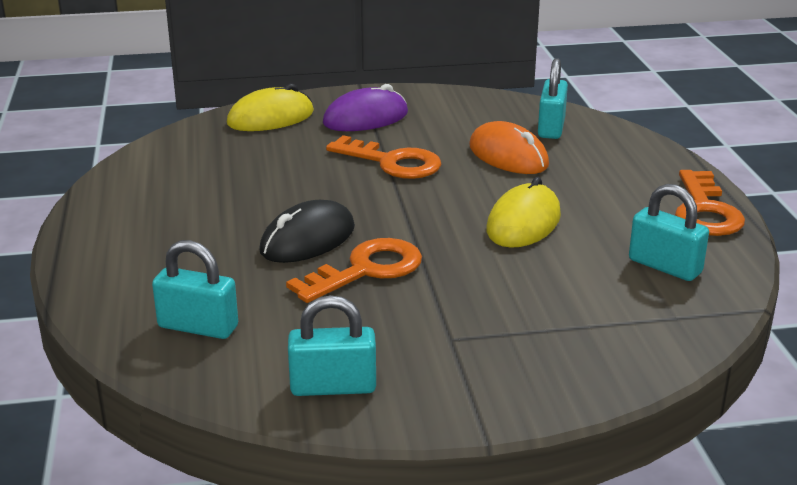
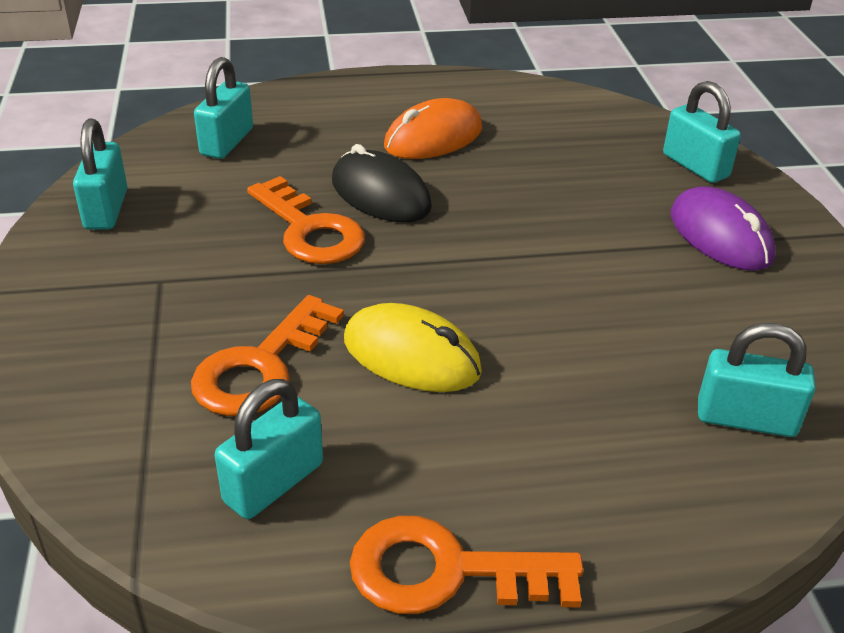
camera: 90 degrees right, 10 degrees up
(270, 118) = (695, 166): yellow mouse -> turquoise padlock
(392, 162) = (583, 254): orange key -> orange key (261, 366)
(508, 156) = (624, 360): orange mouse -> orange mouse (433, 138)

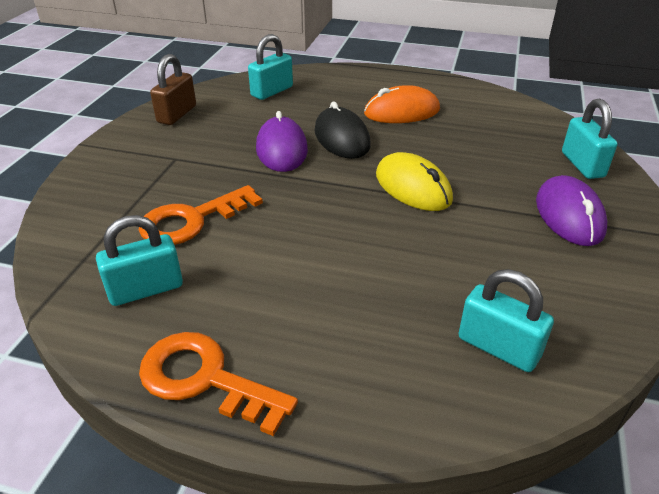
camera: 25 degrees right, 0 degrees up
(106, 209) = (177, 114): turquoise padlock -> brown padlock
(309, 230) = (282, 149): orange key -> purple mouse
(411, 356) = (287, 238): yellow mouse -> yellow mouse (412, 187)

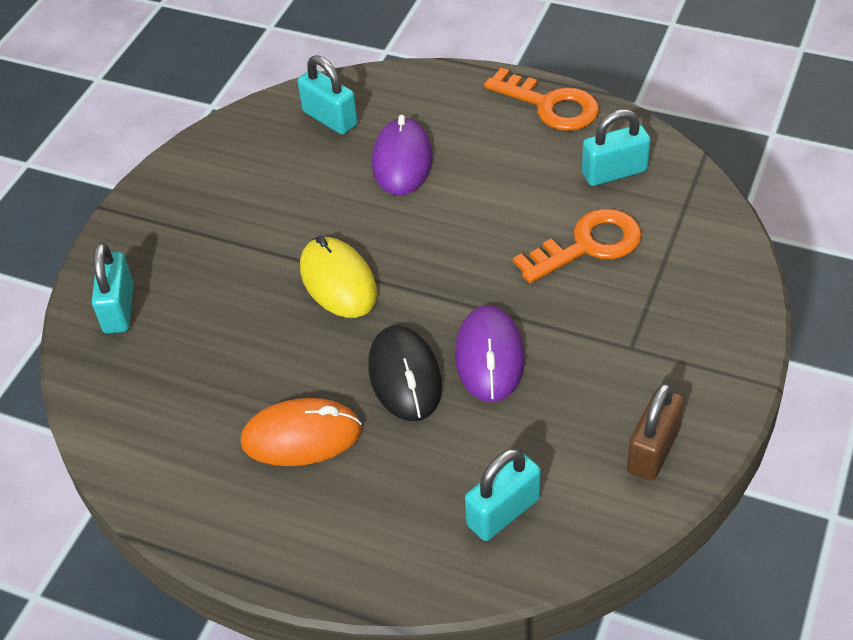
camera: 170 degrees left, 10 degrees up
(569, 215) = (190, 235): purple mouse -> purple mouse (402, 161)

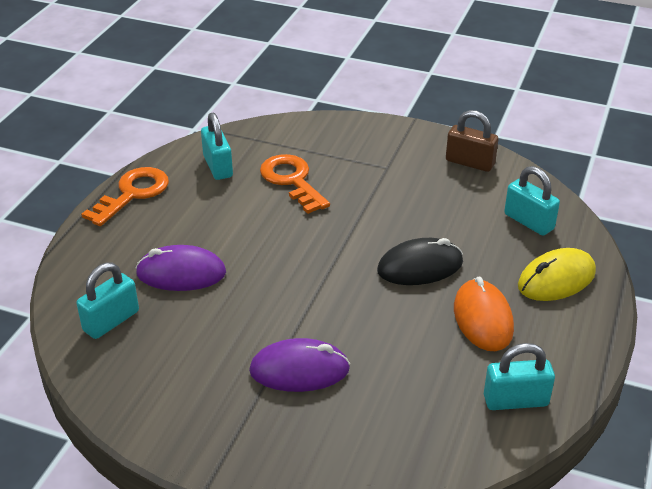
camera: 95 degrees left, 10 degrees down
(119, 309) = (351, 453): turquoise padlock -> turquoise padlock (515, 400)
(338, 281) = (321, 306): yellow mouse -> yellow mouse (556, 279)
(489, 357) = (399, 226): purple mouse -> purple mouse (299, 370)

